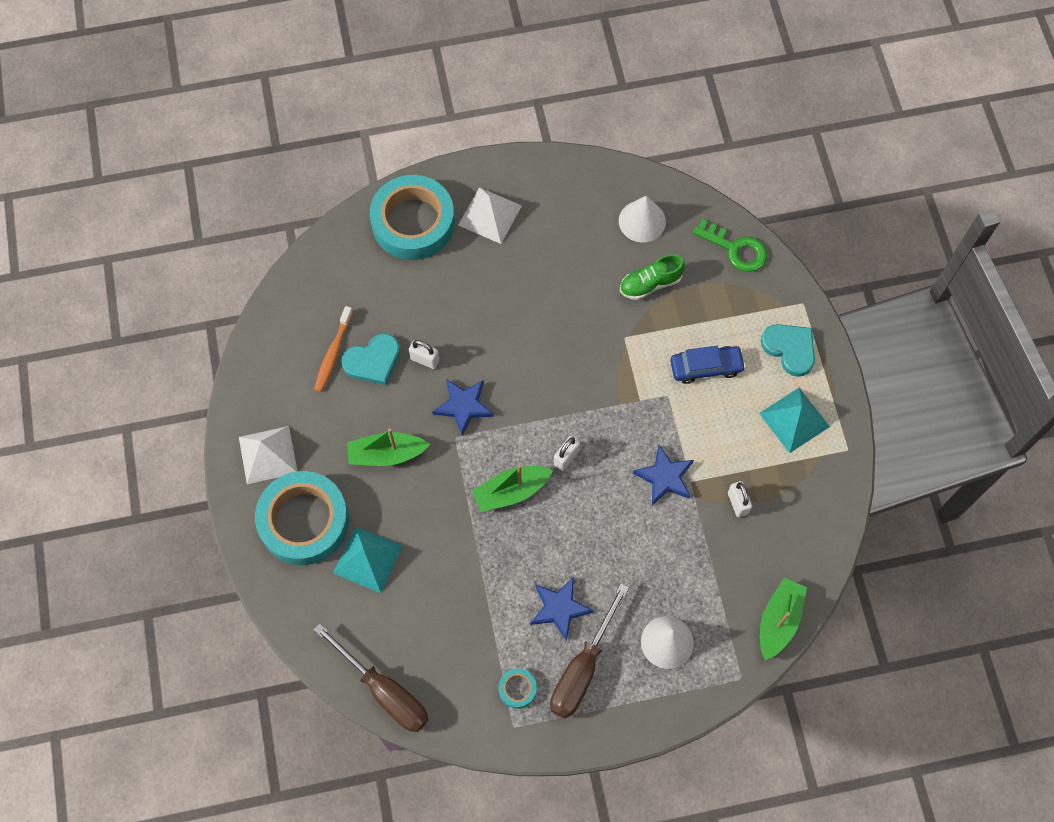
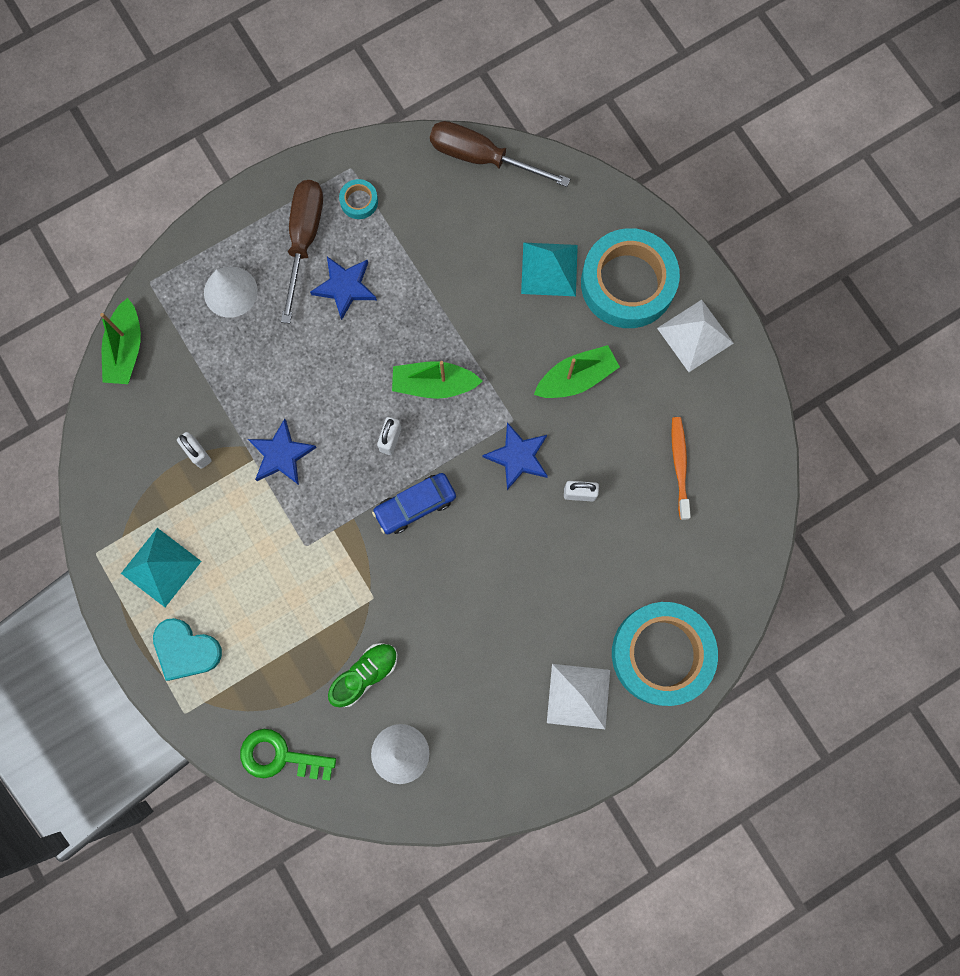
camera: 160 degrees right, 10 degrees up
(373, 361) = (633, 472): turquoise heart -> none
(511, 491) = (434, 384): green boat -> green boat turned 135 degrees counterclockwise
(706, 367) = (273, 594): blue car -> blue car (415, 505)

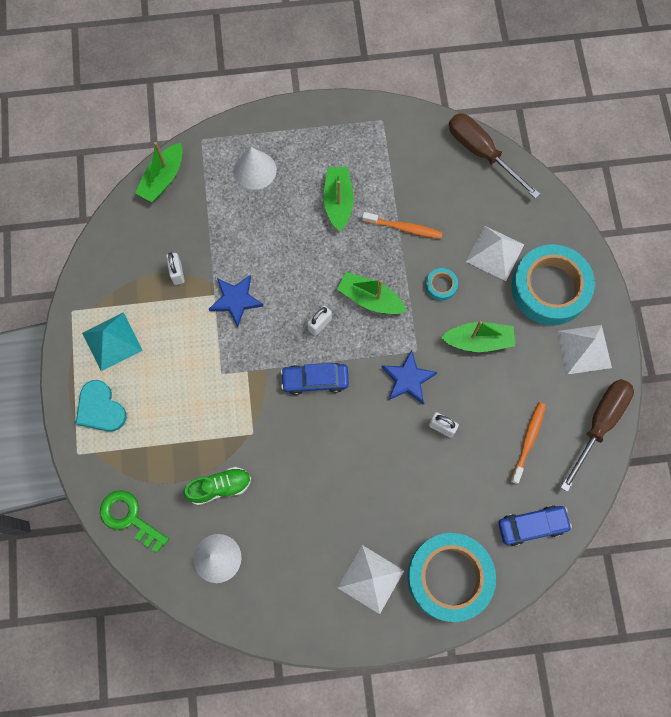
camera: 25 degrees right, 5 degrees down
(304, 240) = (324, 156): brown screwdriver -> brown screwdriver (599, 424)
(345, 287) = (338, 202): blue star -> green boat
(359, 201) = (377, 146): turquoise tape -> turquoise tape (441, 285)
(434, 285) = (403, 228): none -> orange toothbrush
(549, 269) = (495, 253): turquoise pyramid -> white pyramid
(724, 557) = (532, 526): none -> blue car

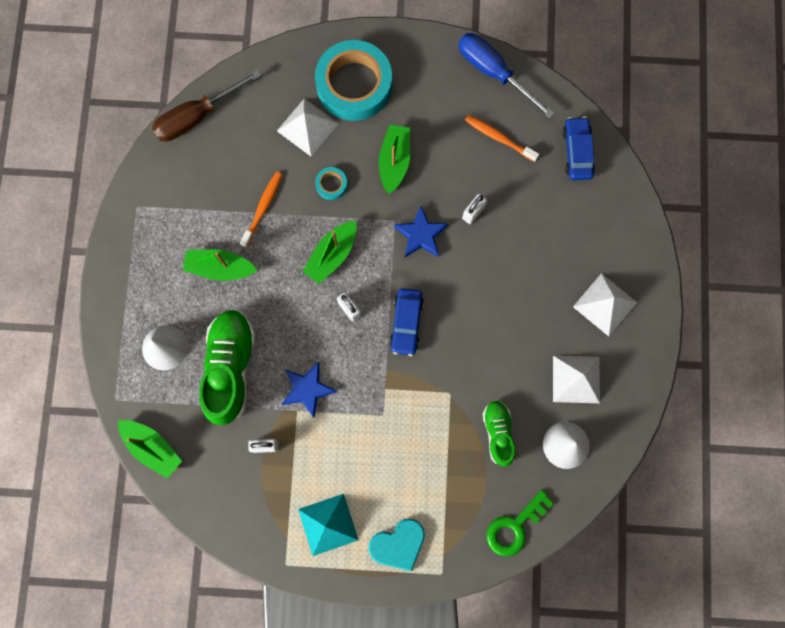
camera: 80 degrees left, 5 degrees up
(245, 229) = (230, 368): none -> green shoe
(449, 577) = (613, 234): turquoise tape -> none
(584, 349) = (420, 68): white pyramid -> white pyramid (576, 379)
(599, 424) = (493, 72): brown screwdriver -> blue screwdriver

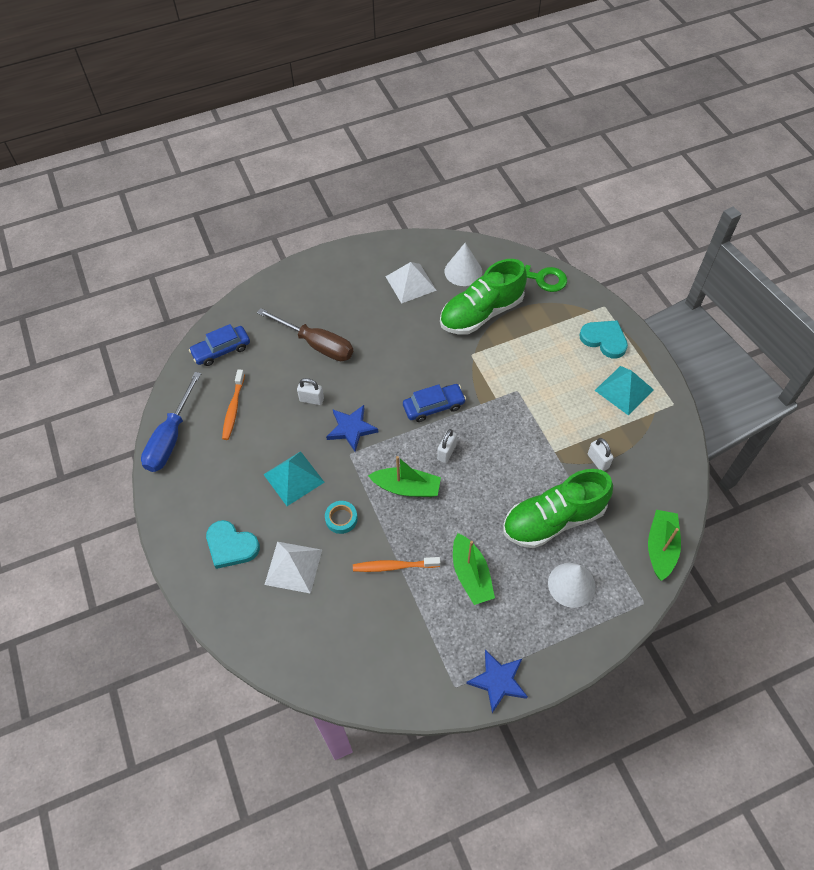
camera: 115 degrees left, 20 degrees down
(197, 116) = (330, 678): brown screwdriver -> brown screwdriver (316, 344)
(307, 389) = (532, 452): blue star -> blue star (498, 681)
(354, 85) = (231, 546): turquoise tape -> turquoise heart
(394, 161) = (293, 478): green boat -> turquoise pyramid
(498, 433) = (481, 313): green shoe -> green shoe, size x1.77
(605, 304) = (342, 287): white pyramid -> none

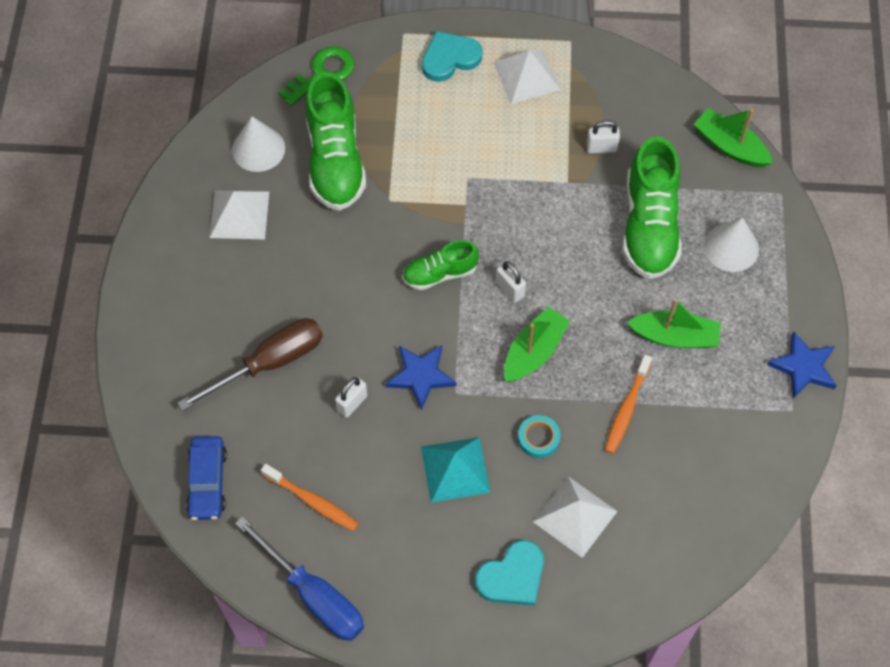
camera: 65 degrees left, 5 degrees up
(434, 406) = (440, 273): blue car -> green shoe
(624, 390) = (527, 76): turquoise pyramid -> white pyramid

